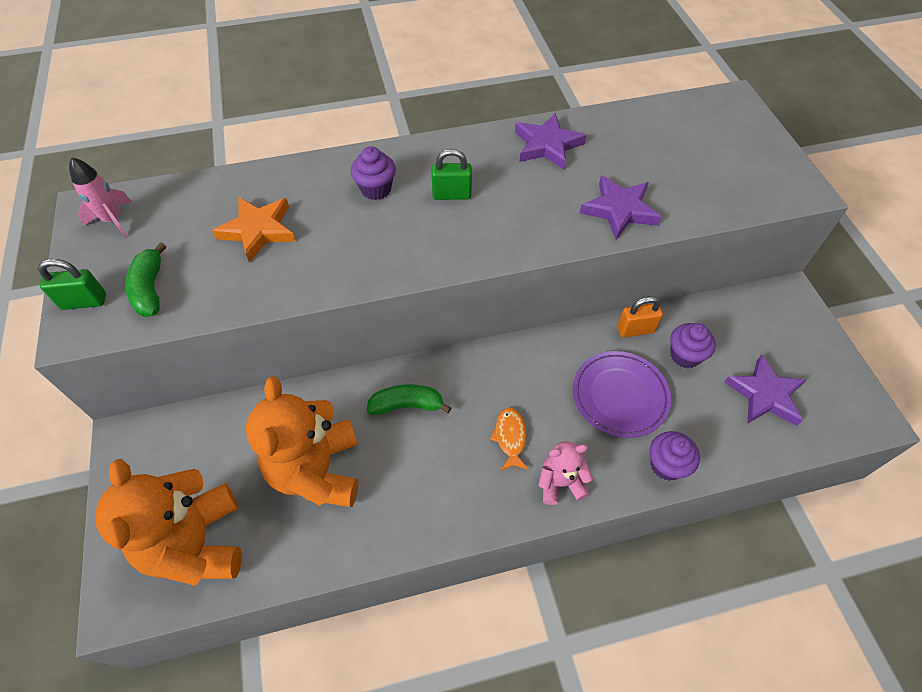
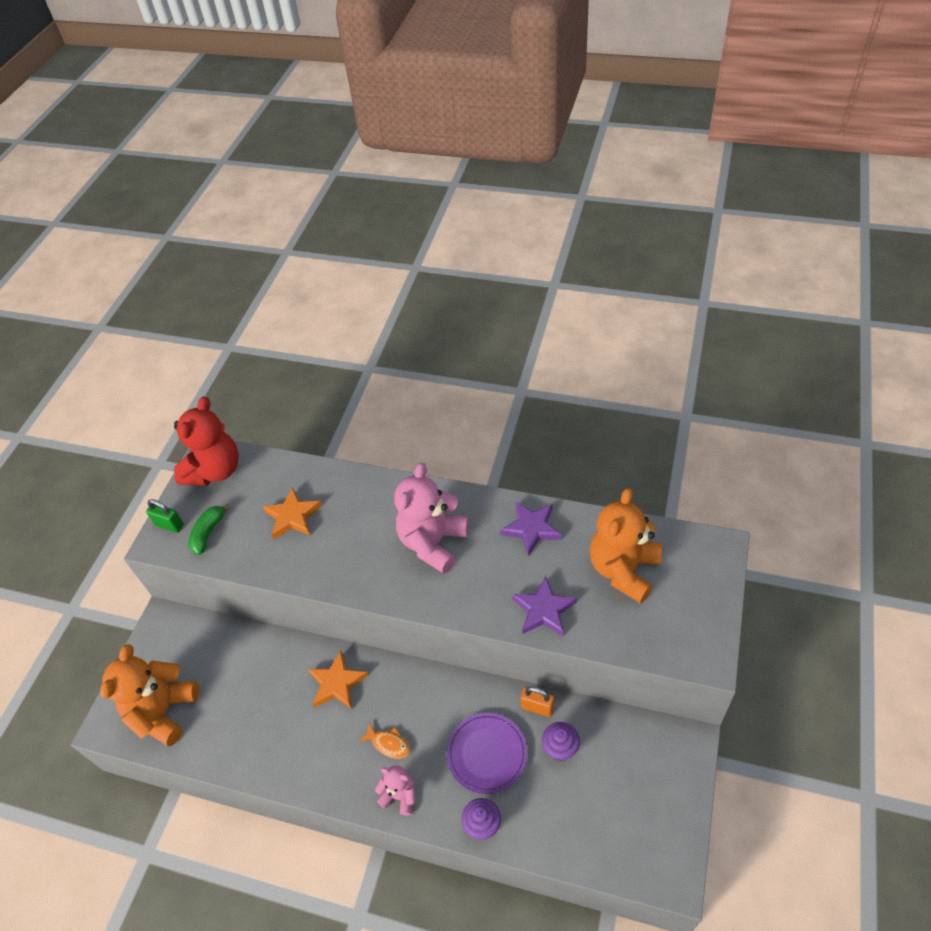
camera: 35 degrees right, 5 degrees down
(113, 220) = (215, 470): pink rocket -> red teddy bear
(317, 470) = (255, 700): orange teddy bear -> orange teddy bear (623, 570)
(376, 189) = (385, 515): purple cupcake -> none
(407, 405) = (337, 683): green banana -> orange star
(452, 195) = (433, 543): green padlock -> pink teddy bear
(510, 437) = (388, 744): orange fish -> orange fish turned 90 degrees clockwise
(765, 394) = (600, 813): purple star -> none

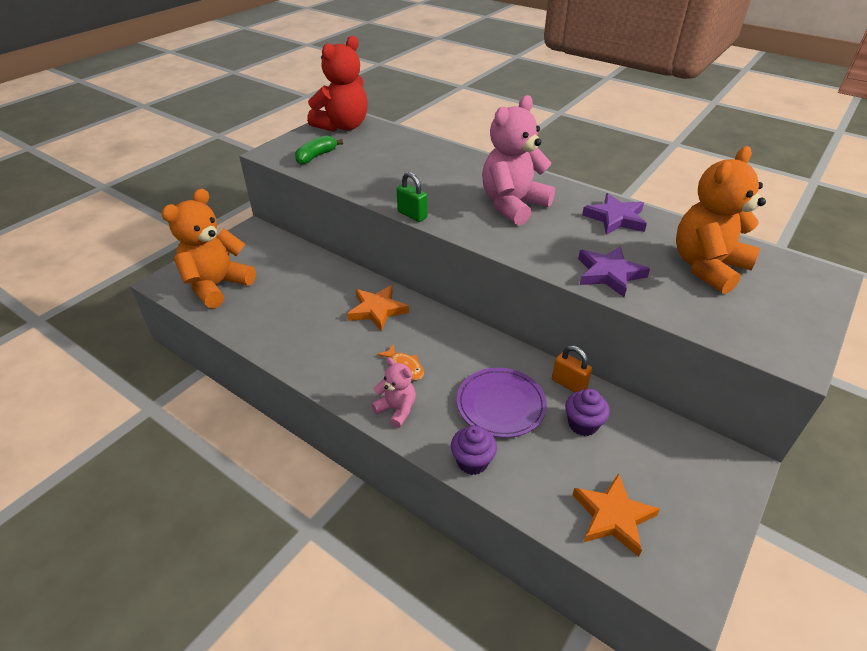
camera: 15 degrees right, 10 degrees down
(169, 525) = (287, 146): green padlock -> green padlock (412, 215)
(293, 516) = (392, 163): orange star -> orange star (613, 517)

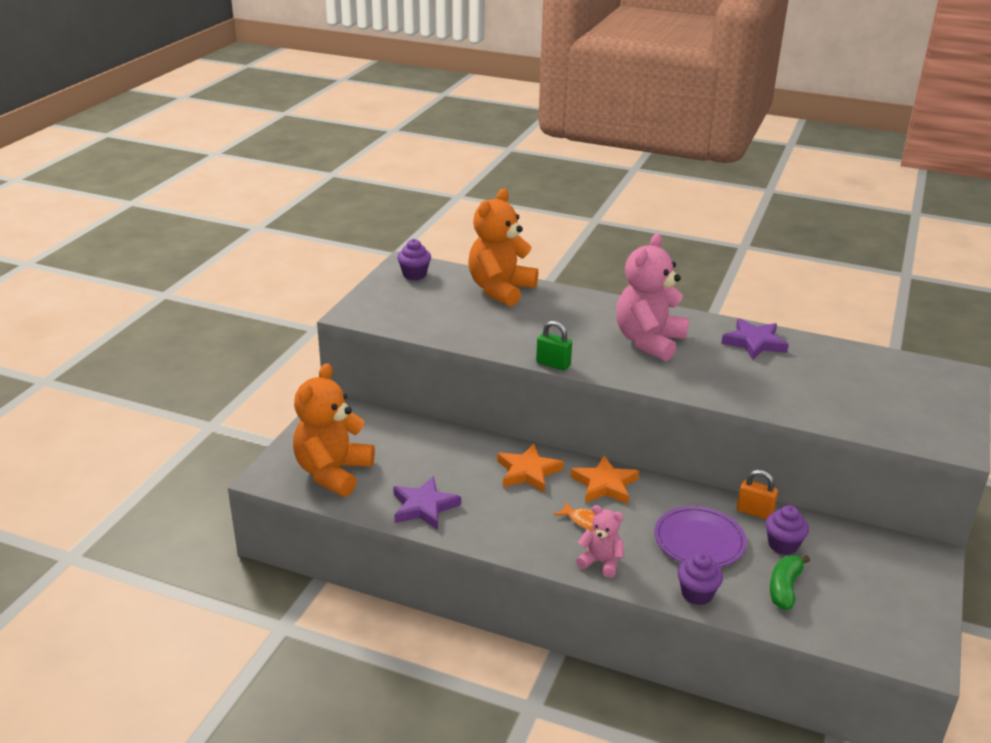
camera: 15 degrees left, 10 degrees down
(316, 156) = (408, 313): green banana -> green banana (784, 588)
(343, 126) = (414, 274): red teddy bear -> purple cupcake
(609, 274) = (772, 396): purple star -> purple star (424, 507)
(613, 517) = (841, 615): orange star -> orange star (604, 485)
(707, 267) = (856, 378): orange teddy bear -> orange teddy bear (500, 290)

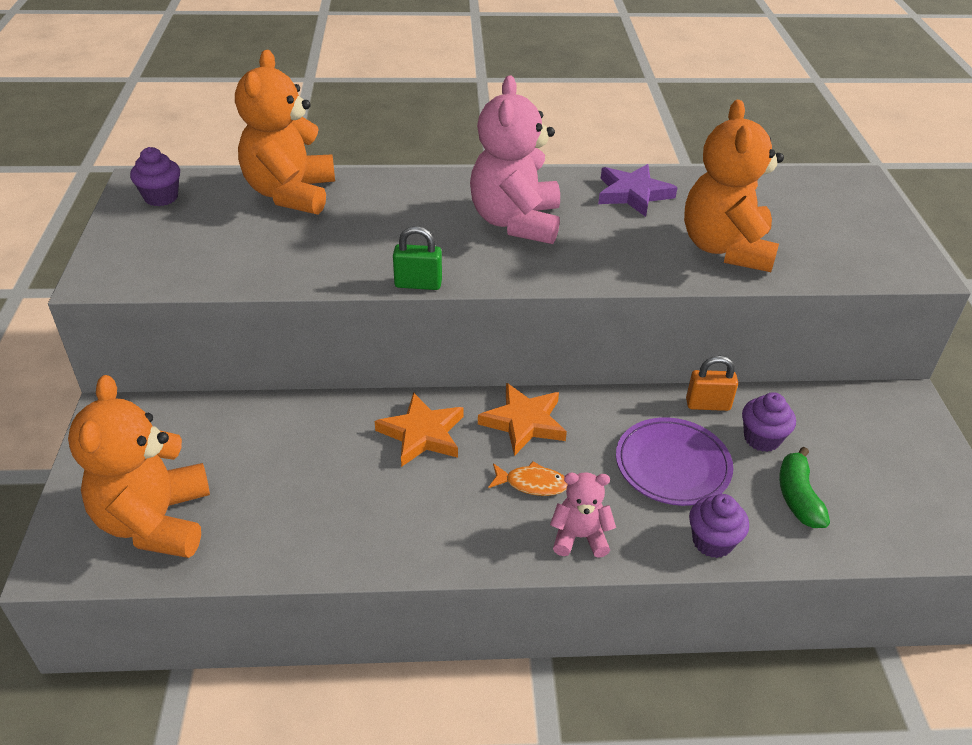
camera: 25 degrees left, 10 degrees up
(424, 507) = (312, 533): purple star -> none
(801, 394) = (725, 248): none -> orange teddy bear

